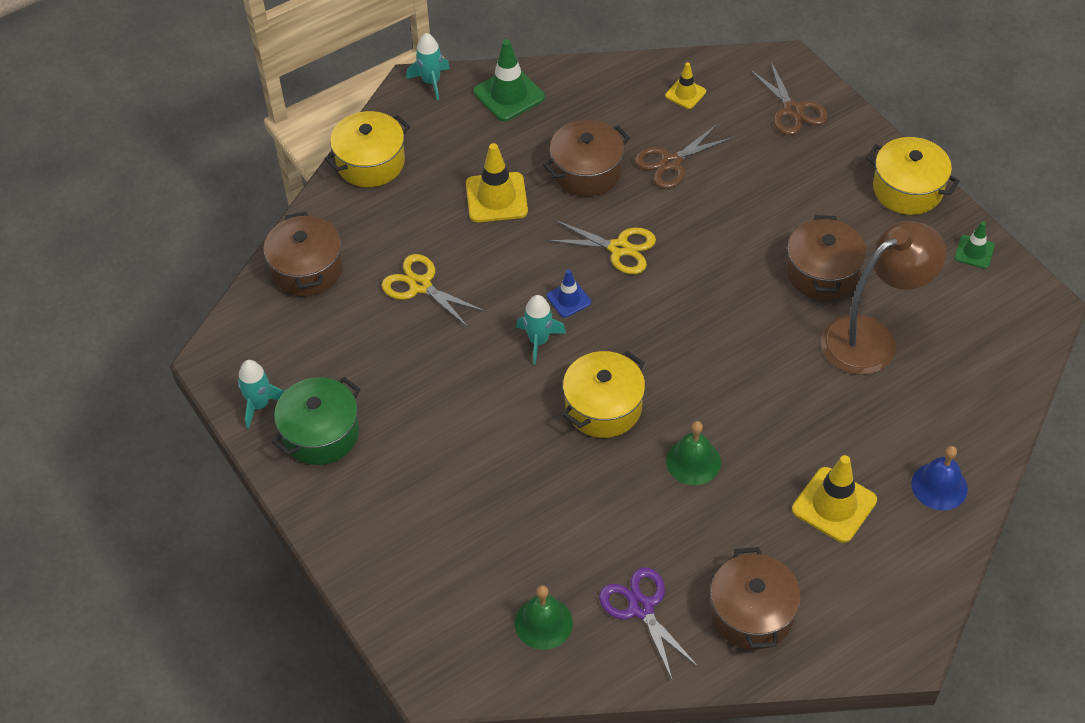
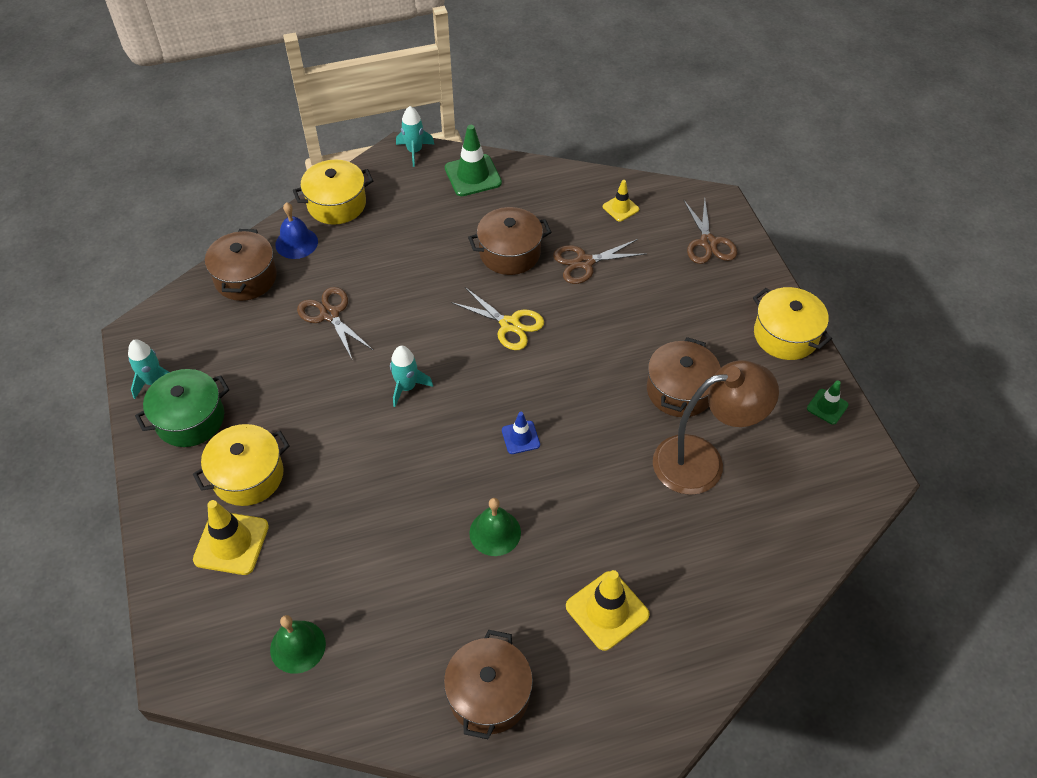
camera: 15 degrees right, 0 degrees up
(420, 285) = (330, 314): yellow scissors -> brown scissors
(496, 198) = (425, 257): yellow traffic cone -> yellow traffic cone (231, 543)
(568, 299) = (448, 357): blue traffic cone -> blue traffic cone (520, 437)
(603, 407) = (436, 460): yellow pot -> yellow pot (248, 476)
(641, 608) = (390, 658): purple scissors -> none
(939, 486) = (714, 620): blue bell -> blue bell (296, 243)

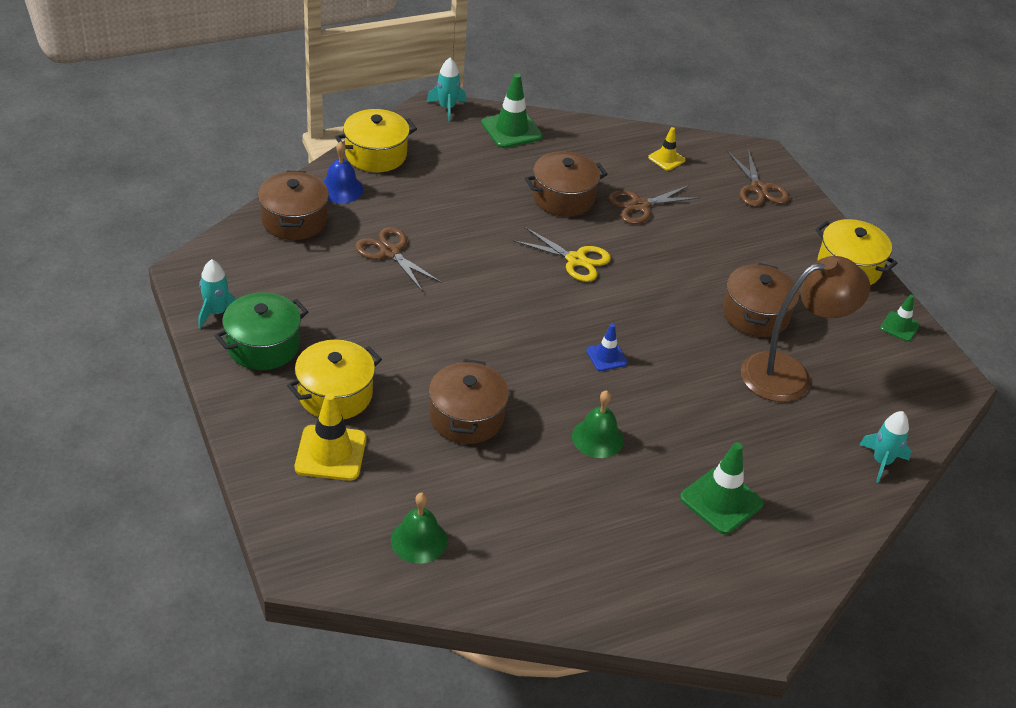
camera: 10 degrees left, 10 degrees down
(407, 387) = (483, 315): turquoise rocket -> turquoise rocket (881, 462)
(489, 694) = (619, 574): brown pot -> brown pot (466, 417)
(607, 610) = (721, 501): yellow traffic cone -> green traffic cone

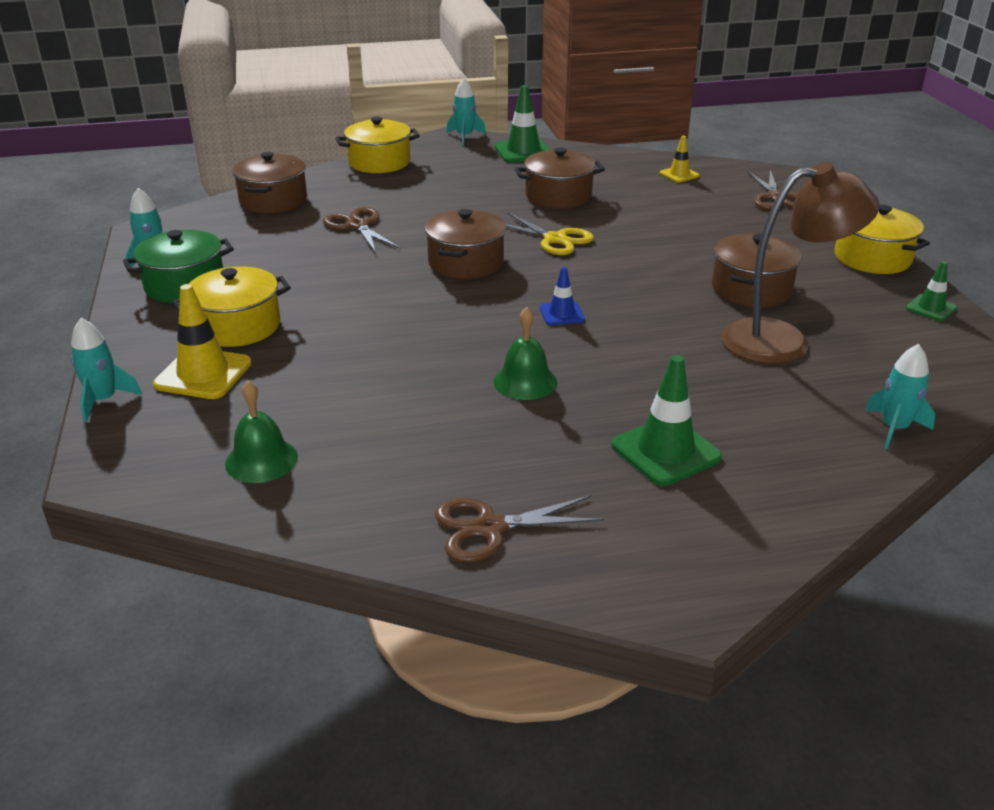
camera: 15 degrees right, 10 degrees down
(260, 490) = (103, 400): none -> turquoise rocket
(341, 189) = (332, 182): blue bell -> none
(466, 417) = (375, 354): brown pot -> brown pot (466, 263)
(640, 206) = (640, 204): brown scissors -> brown scissors (490, 528)

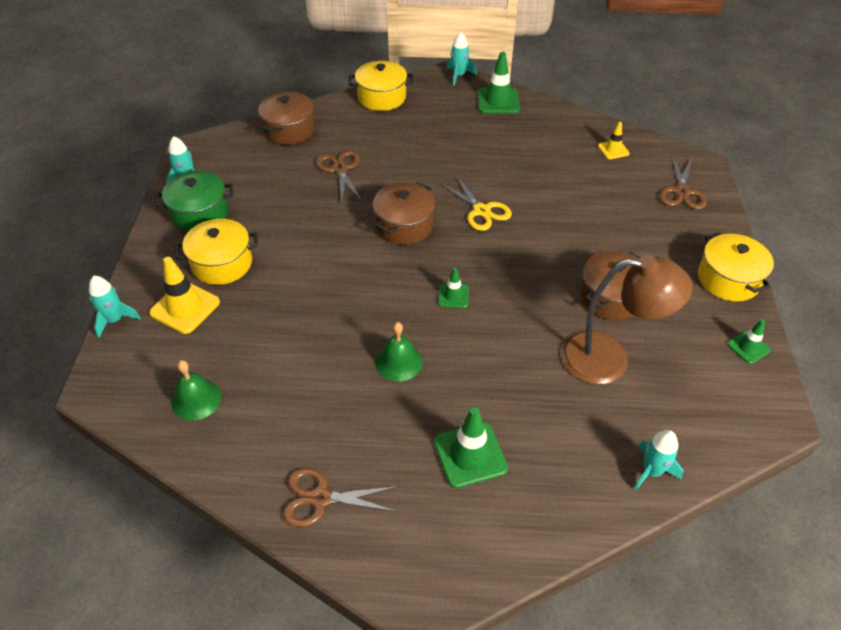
camera: 15 degrees right, 15 degrees up
(558, 196) = (504, 160): brown pot -> none
(562, 314) = (453, 296): blue traffic cone -> green traffic cone

